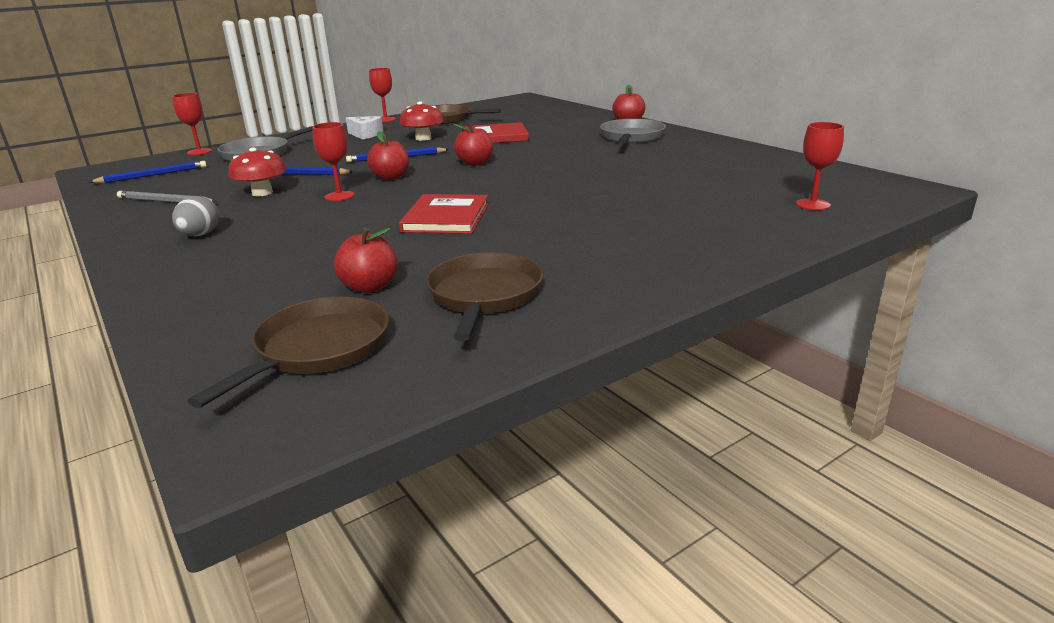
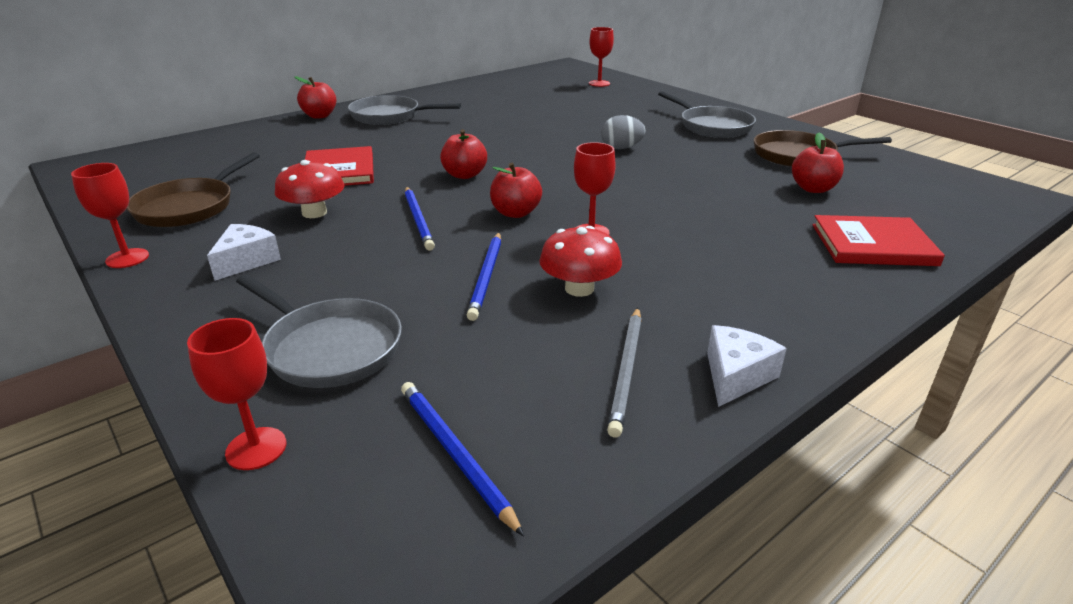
camera: 95 degrees left, 5 degrees up
(124, 223) = (735, 376): none -> white cheese
(200, 235) = (750, 293): grey egg -> grey egg (621, 148)
(318, 349) = (913, 192): brown pan -> none
(446, 217) = (651, 176): red book -> red book (873, 245)
(614, 256) = (712, 126): none -> grey pan

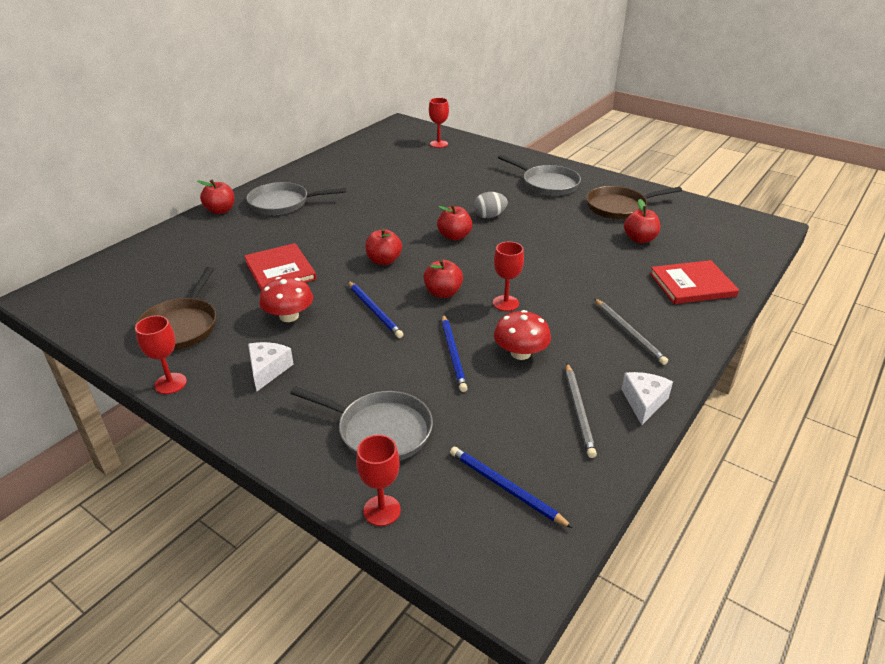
camera: 15 degrees left, 5 degrees up
(565, 162) = (454, 236): none -> red apple
(751, 287) = (629, 333): none -> grey pencil

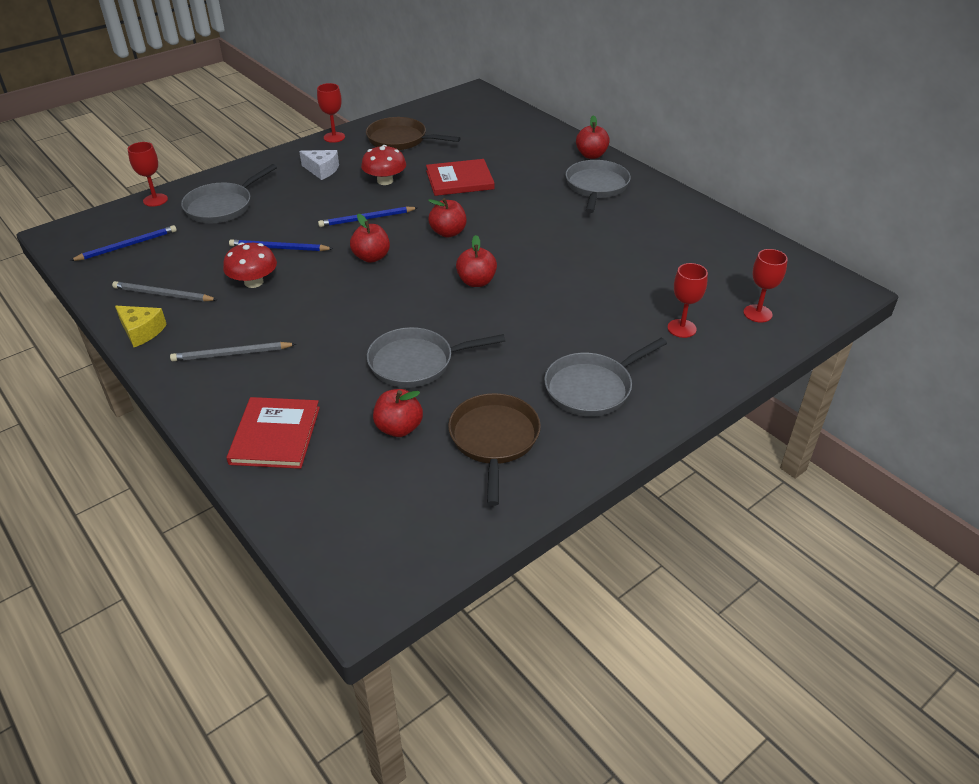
camera: 105 degrees right, 5 degrees up
(489, 216) = (514, 315): grey egg -> none
(505, 303) = (331, 290): red goblet -> red goblet (681, 328)
(570, 245) = (416, 362): none -> grey pan
(643, 402) = (142, 331): white cheese -> yellow cheese

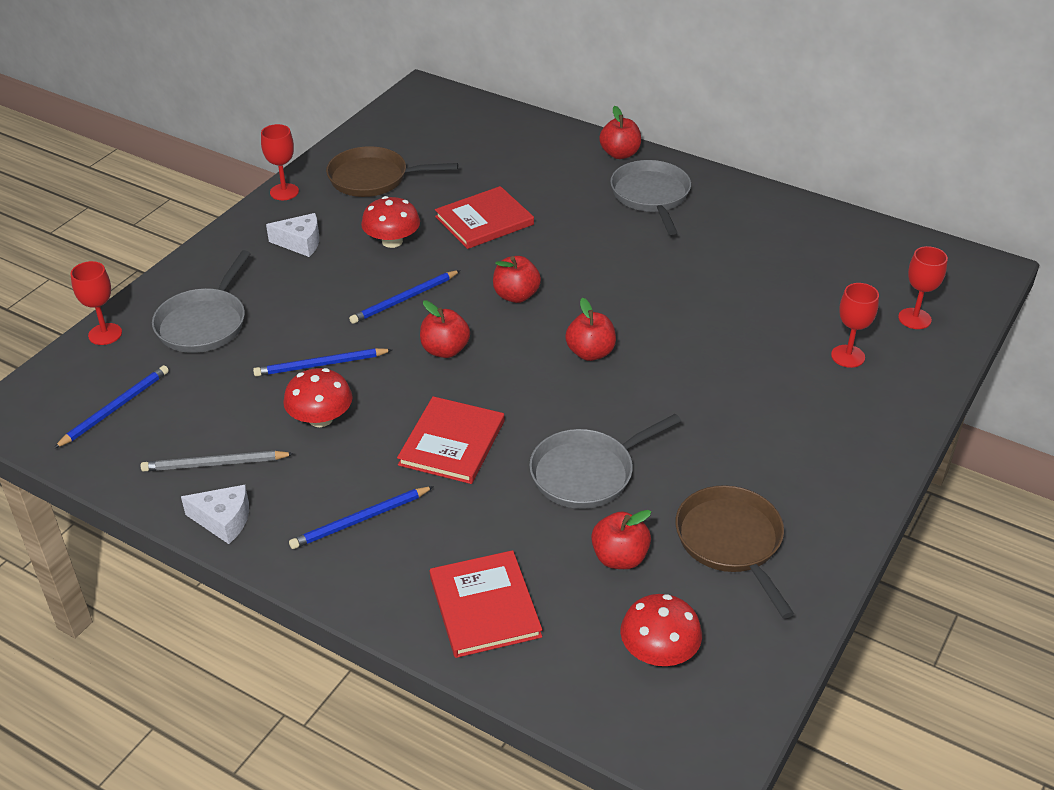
camera: 20 degrees left, 0 degrees up
(142, 331) = (223, 520): yellow cheese -> white cheese
(231, 354) = (360, 520): grey pencil -> blue pencil
(332, 319) = (452, 443): none -> red book
(381, 504) = (659, 651): none -> red mushroom
(592, 388) = (797, 452): grey pan -> none

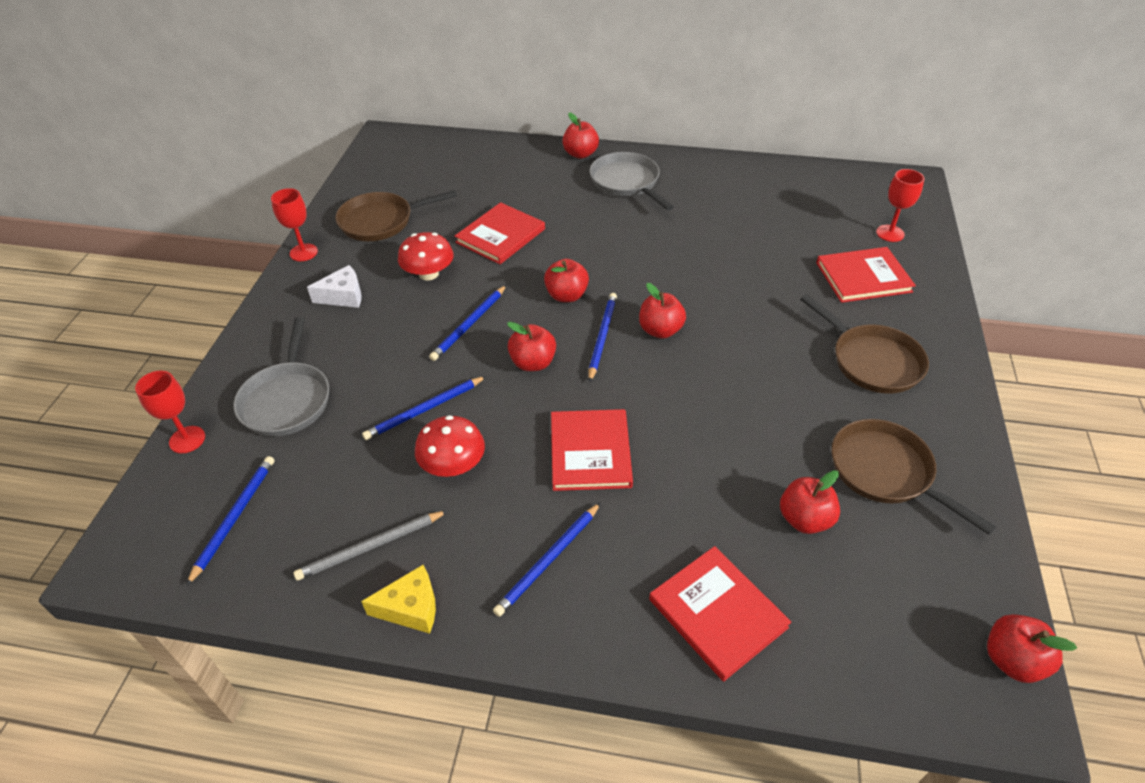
camera: 20 degrees left, 5 degrees up
(223, 520) = (411, 608): white cheese -> yellow cheese
(527, 344) = (602, 337): none -> blue pencil
(587, 473) = (726, 444): grey pan -> none
(659, 651) = (897, 604): red mushroom -> none
(736, 729) = (1012, 660): none -> red apple
(794, 439) = (872, 361): none -> brown pan
(848, 356) = (863, 277): red goblet -> red book

